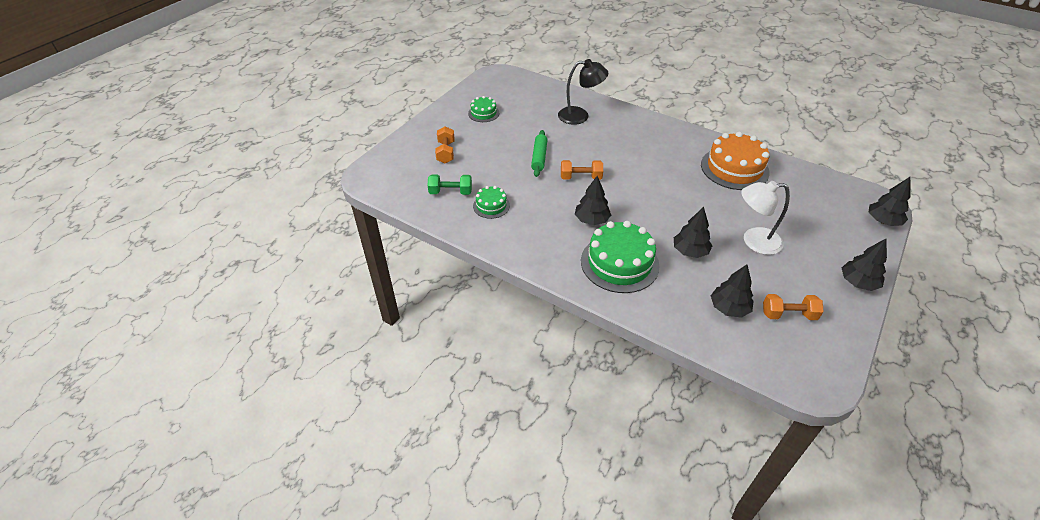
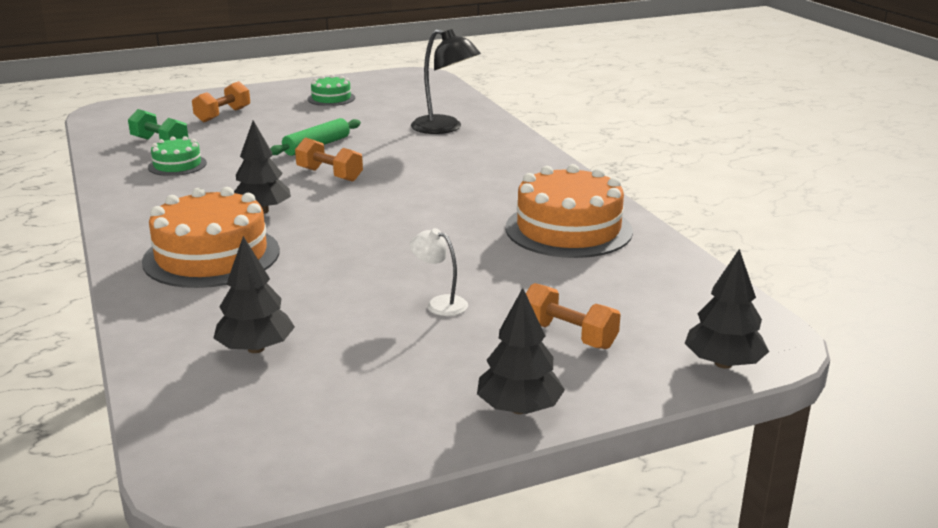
camera: 35 degrees right, 20 degrees down
(619, 263) = (211, 256): green cake -> orange cake
(690, 251) = (324, 279): black tree -> none
(754, 241) = (439, 303): white lamp -> white lamp, size x0.55
(788, 314) = (326, 391): orange dumbbell -> orange dumbbell (568, 335)

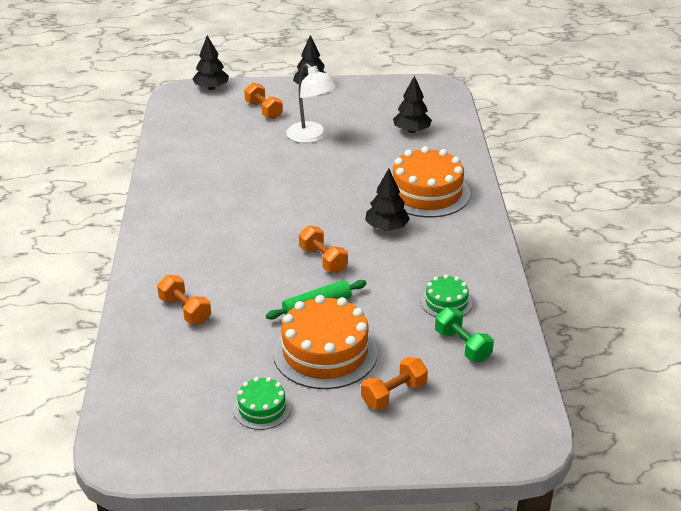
camera: 160 degrees left, 10 degrees up
(439, 303) = (311, 137): white lamp -> white lamp, size x1.83
(445, 128) = (185, 310): black lamp -> orange dumbbell
(568, 229) = (199, 170): orange cake -> orange cake (325, 352)

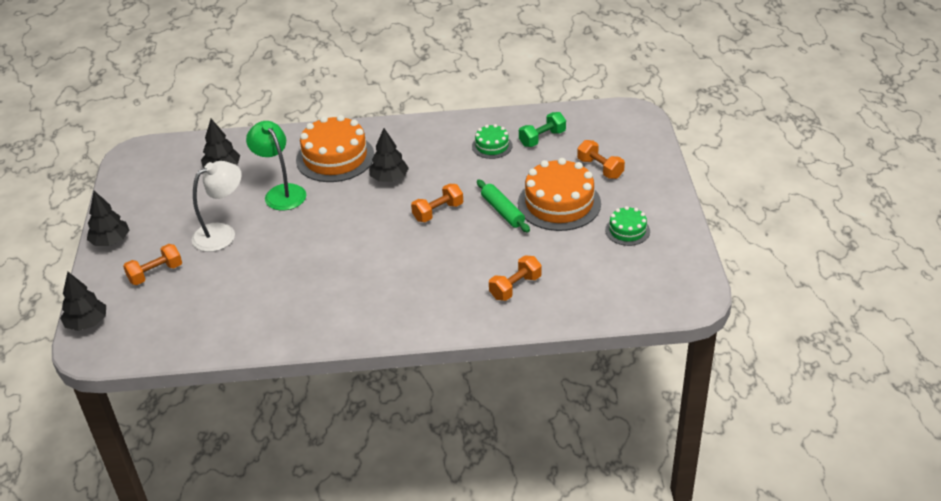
camera: 90 degrees left, 5 degrees up
(369, 164) = (281, 192): none -> green lamp

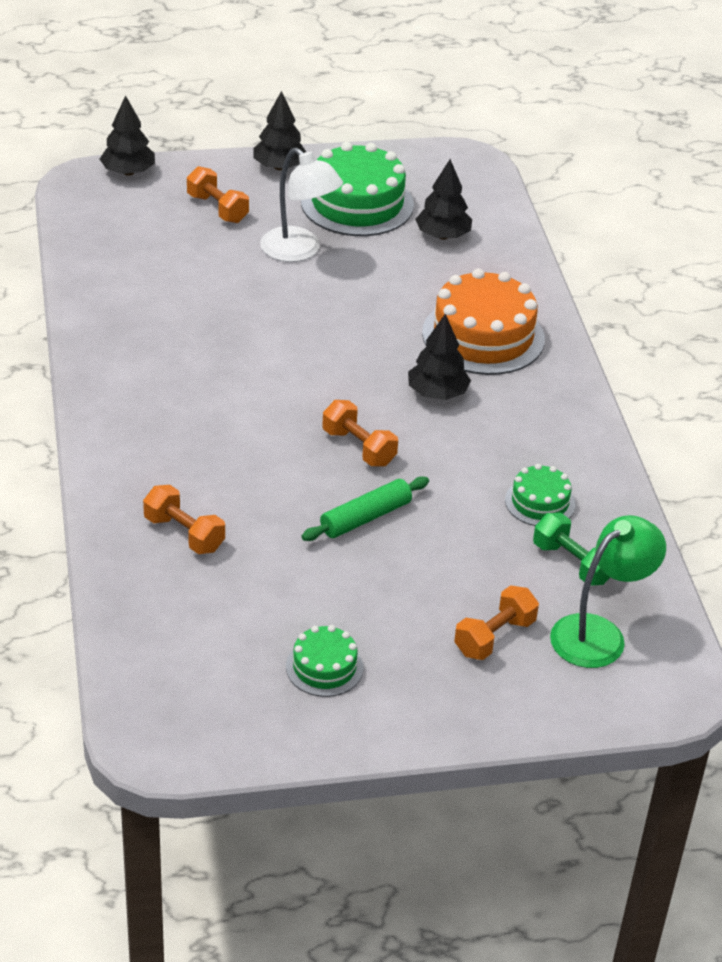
camera: 80 degrees right, 0 degrees up
(172, 205) = (357, 203): none -> green cake
(281, 192) = (392, 293): green lamp -> green lamp (599, 634)
(559, 203) = (391, 583): orange cake -> none

